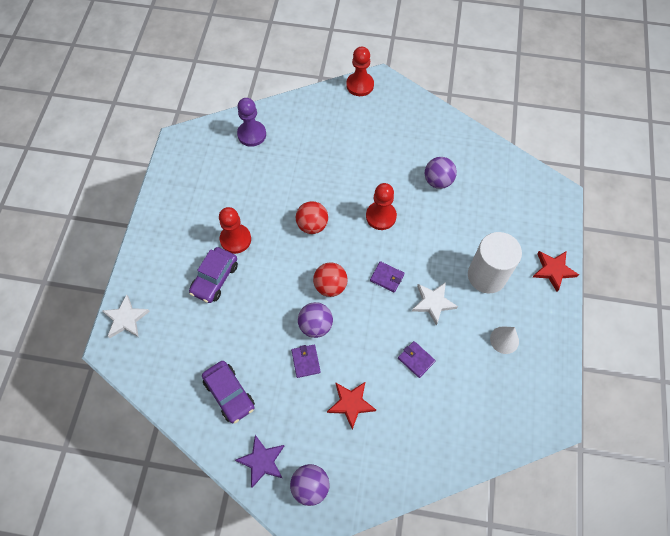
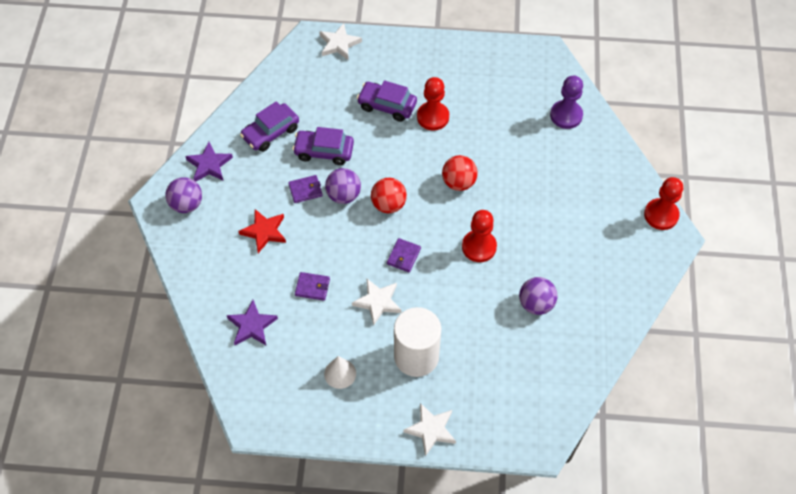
camera: 85 degrees right, 5 degrees down
(261, 341) = (324, 151): none -> purple car
(416, 360) = (312, 287): purple wallet -> purple wallet turned 60 degrees clockwise
(456, 419) = (252, 326): none -> purple star
(553, 270) = (431, 430): red star -> white star

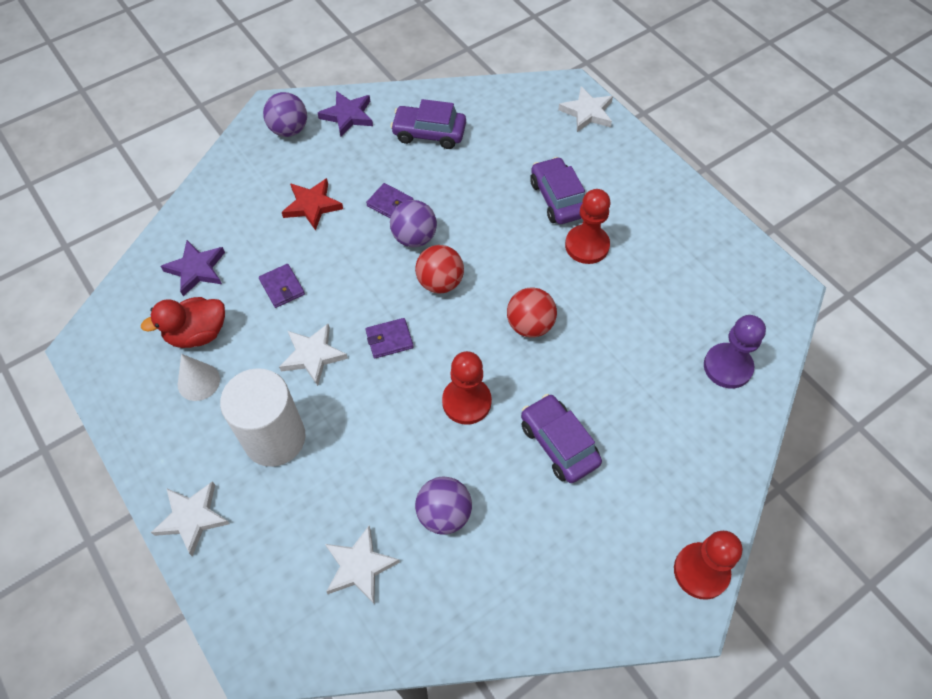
camera: 50 degrees right, 0 degrees up
(303, 354) = (197, 334): none -> red duck
(324, 151) = (449, 187): purple car -> purple car (558, 444)
(532, 364) = (359, 566): none -> white star

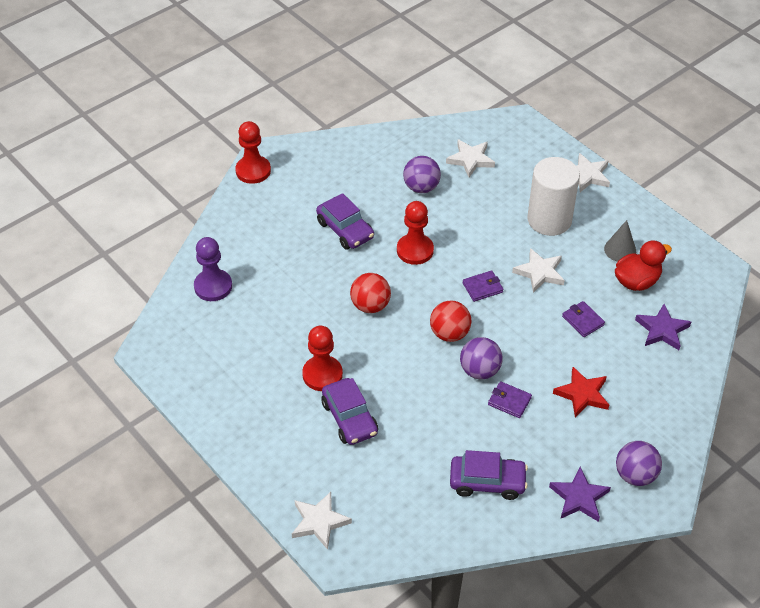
camera: 175 degrees right, 10 degrees down
(198, 382) = (620, 250): white cone -> grey cone

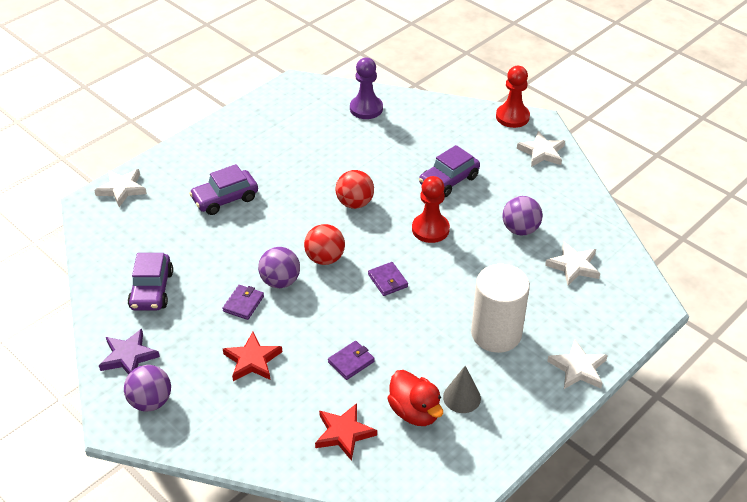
camera: 85 degrees right, 5 degrees down
(322, 374) = (272, 179): red pawn -> none
(540, 273) = (415, 326): white star -> white star (542, 152)
(662, 330) = (344, 433): purple star -> red star

